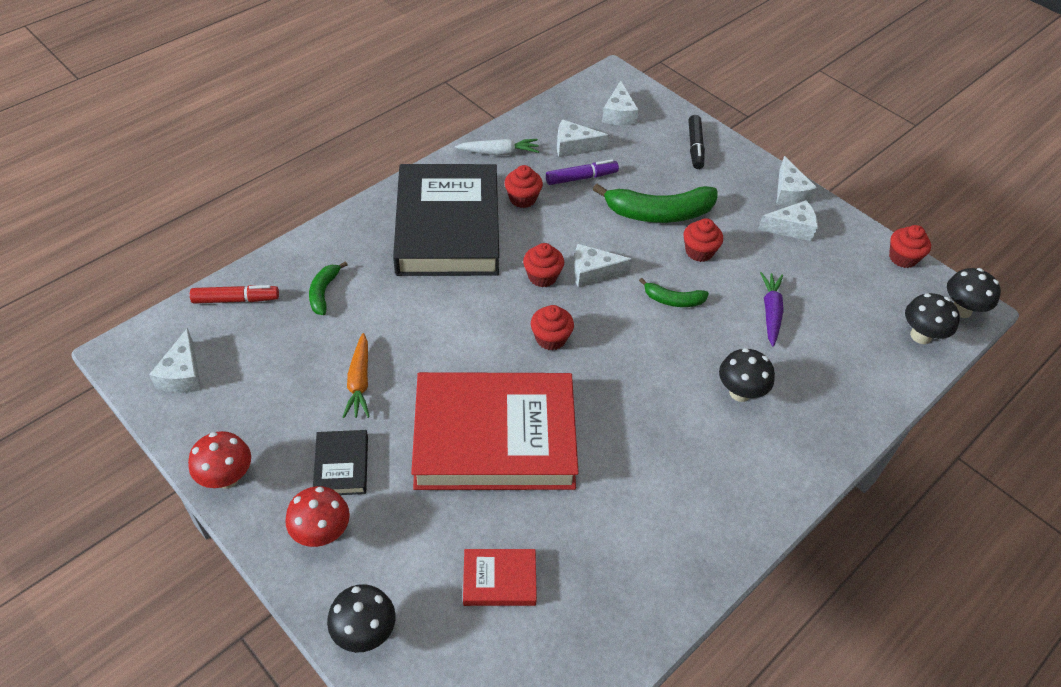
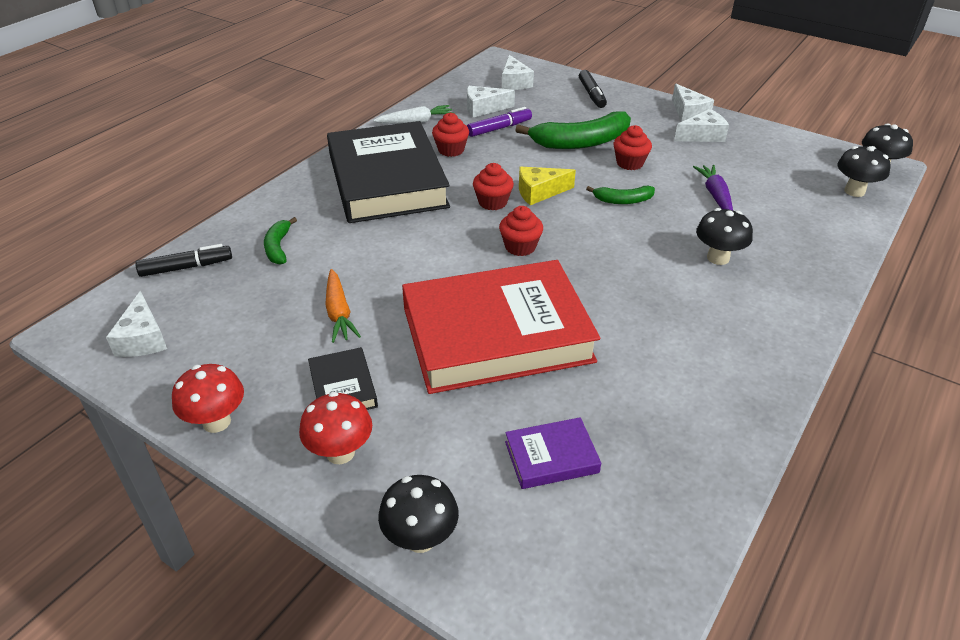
camera: 10 degrees left, 10 degrees down
(236, 300) = (186, 267): red marker -> black marker
(499, 580) = (551, 457): red book -> purple book
(593, 272) = (539, 192): white cheese -> yellow cheese
(902, 258) = (808, 141): red cupcake -> none

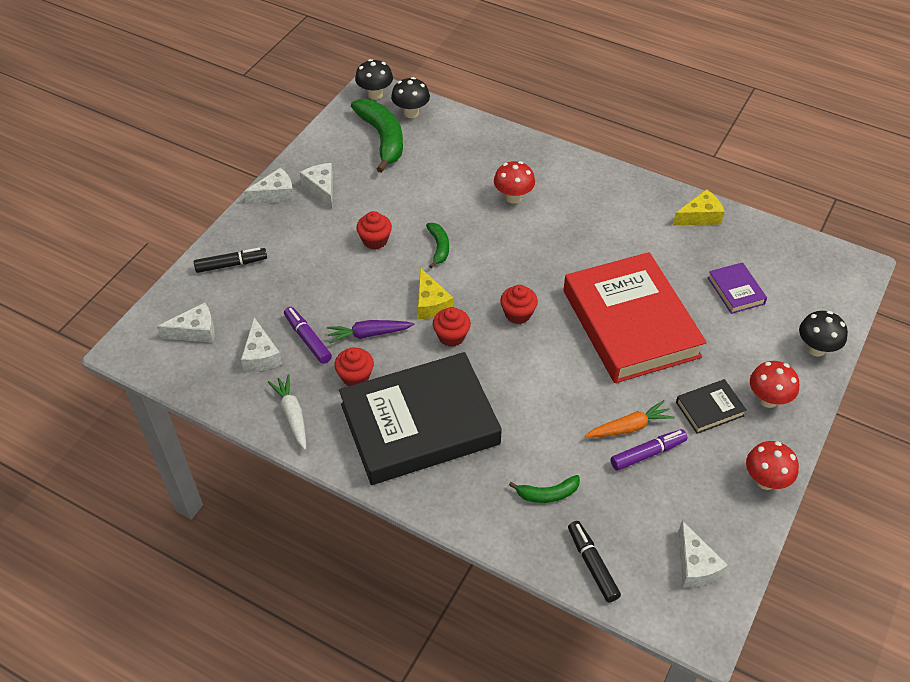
camera: 95 degrees left, 10 degrees up
(143, 338) = (695, 565): white cheese -> white cheese turned 90 degrees clockwise
(298, 323) = (648, 453): none -> purple marker
(580, 142) = (336, 274): green banana -> green banana (382, 138)
(715, 195) = (425, 190): purple carrot -> purple carrot (369, 334)
(715, 442) = (700, 216): none -> yellow cheese
(718, 258) = (513, 197): black mushroom -> red mushroom

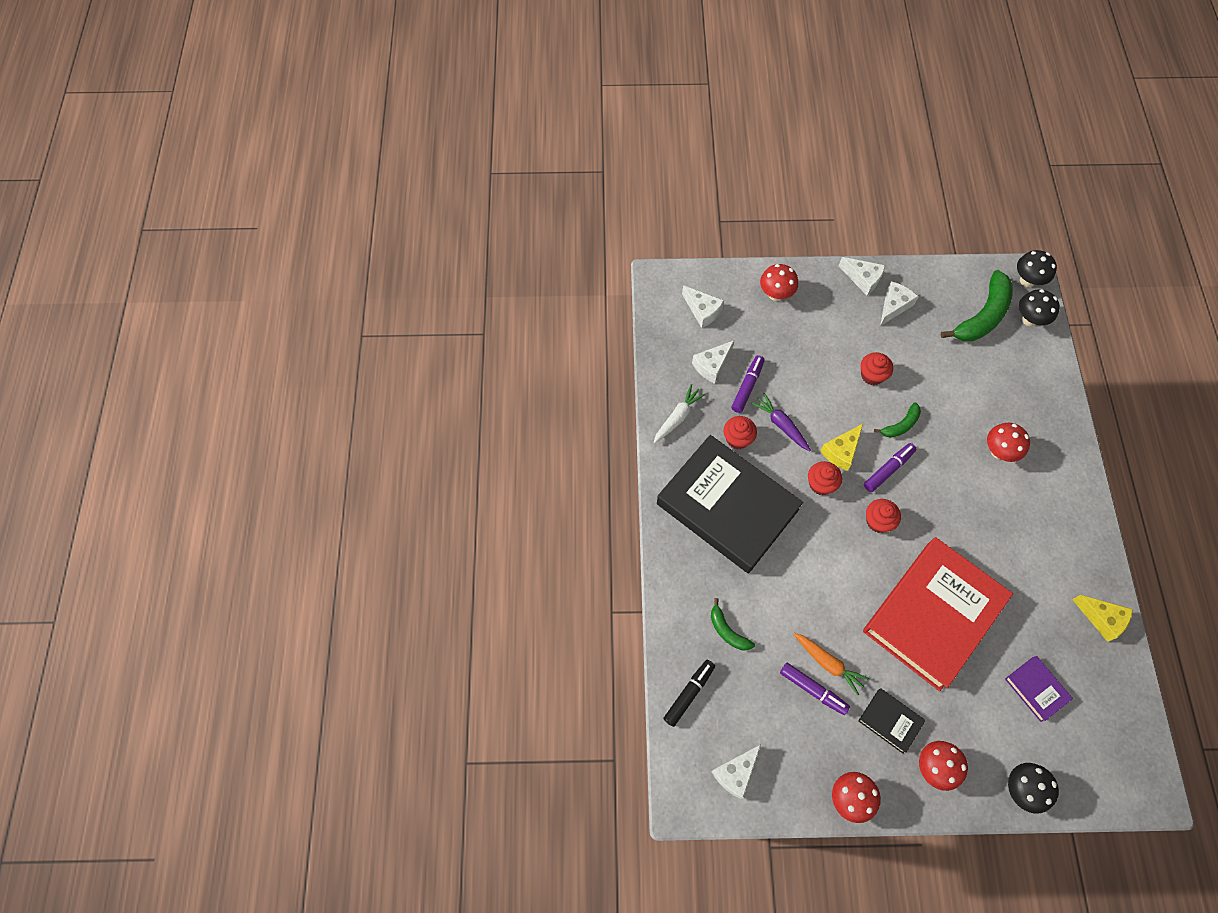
camera: 60 degrees right, 15 degrees up
(231, 264) = (775, 294): black marker -> red mushroom
(474, 279) = (888, 469): none -> purple marker
(736, 291) = (1036, 689): purple book -> purple book turned 75 degrees counterclockwise

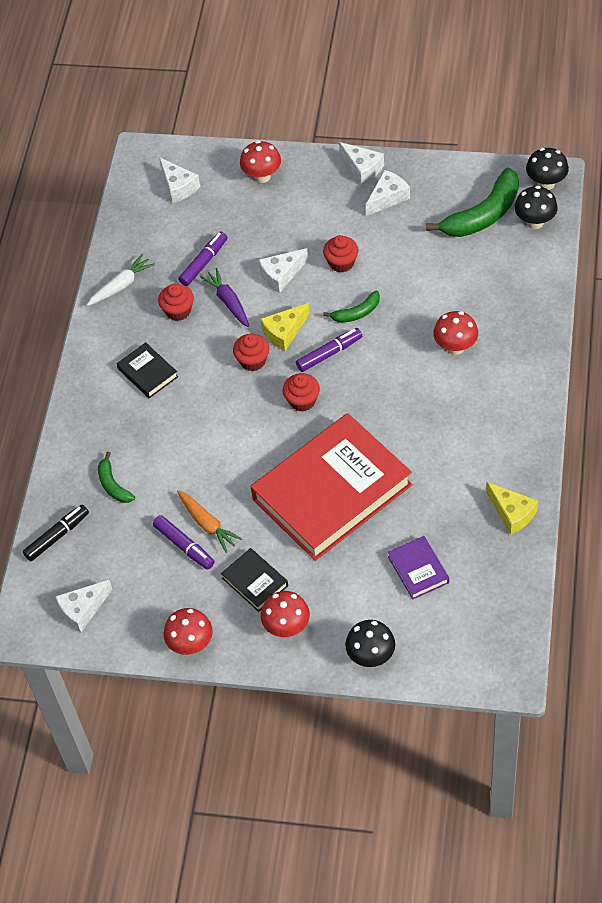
camera: 15 degrees right, 10 degrees down
(712, 365) = (172, 240): white cheese -> white cheese (281, 275)
(727, 507) = (148, 373): black book -> black book, size x0.41

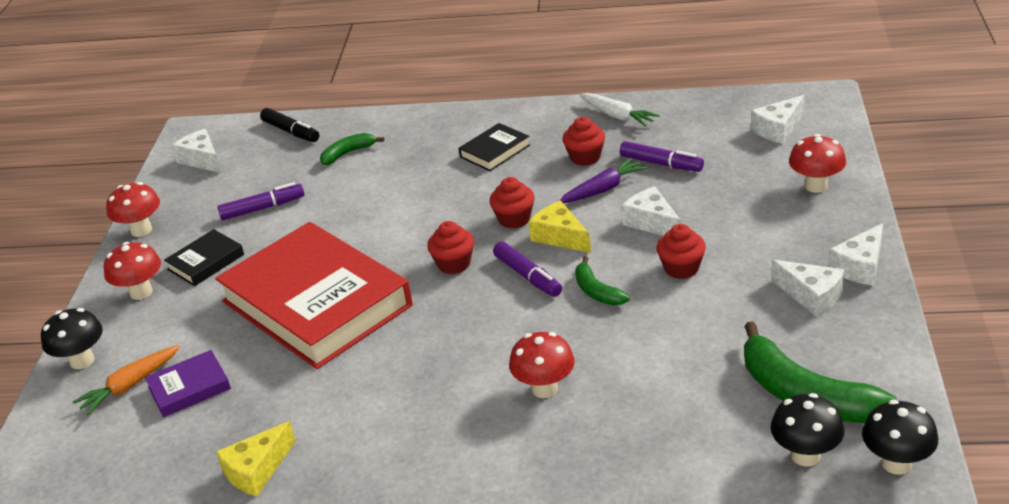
camera: 85 degrees right, 20 degrees down
(184, 546) = (263, 208): purple marker -> purple marker turned 150 degrees counterclockwise
(207, 524) = (288, 219): orange carrot -> orange carrot (130, 386)

